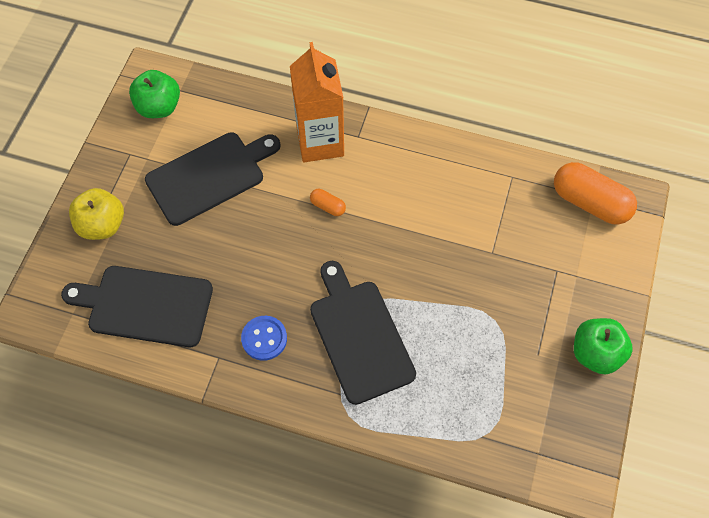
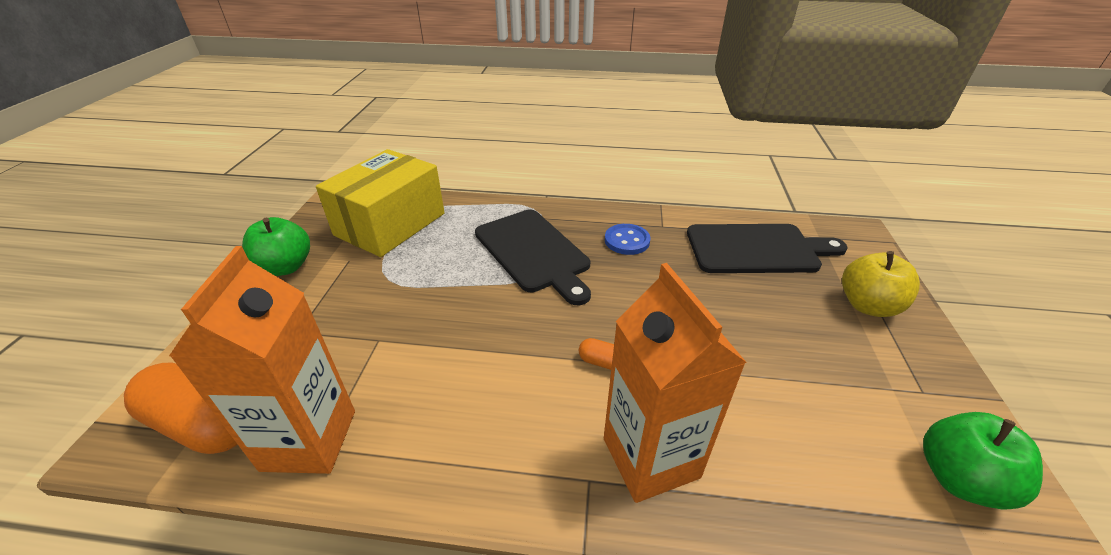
camera: 170 degrees right, 25 degrees down
(209, 176) = (787, 378): black cutting board -> none
(507, 409) = (390, 224): none -> yellow box
(520, 182) = (309, 440): none -> orange carton

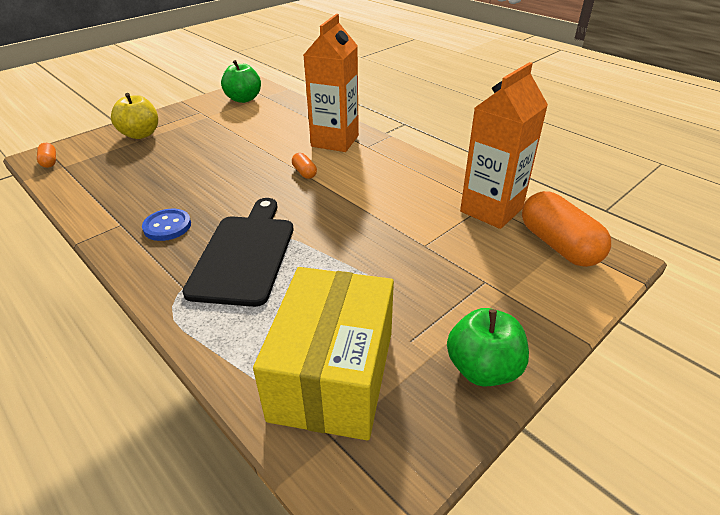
camera: 140 degrees left, 0 degrees up
(390, 224) = (333, 374): yellow box -> yellow box turned 60 degrees counterclockwise
(756, 249) = (112, 178): black cutting board -> none
(839, 233) = (49, 162): none -> orange capsule

